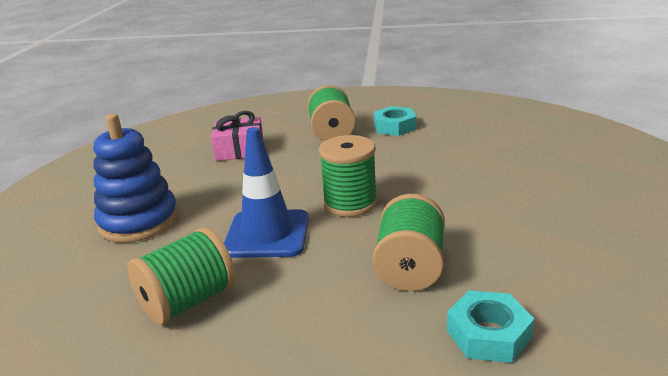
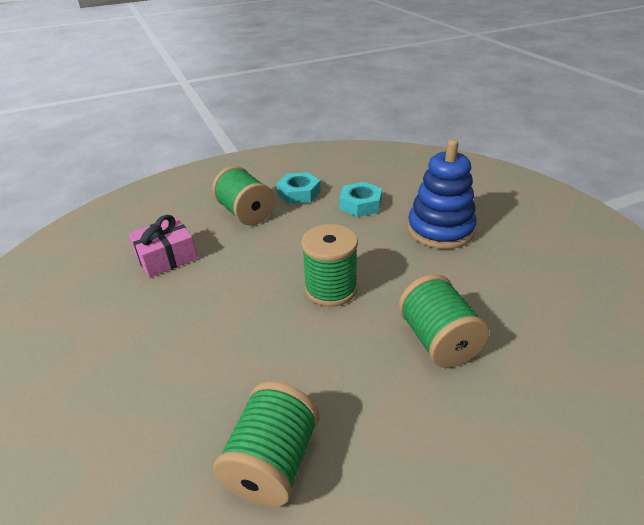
camera: 30 degrees left, 10 degrees up
(139, 221) = (125, 383): blue stacking toy -> blue stacking toy (440, 230)
(267, 234) = (283, 350): blue traffic cone -> none
(488, 334) = (547, 383): turquoise nut -> turquoise nut (360, 204)

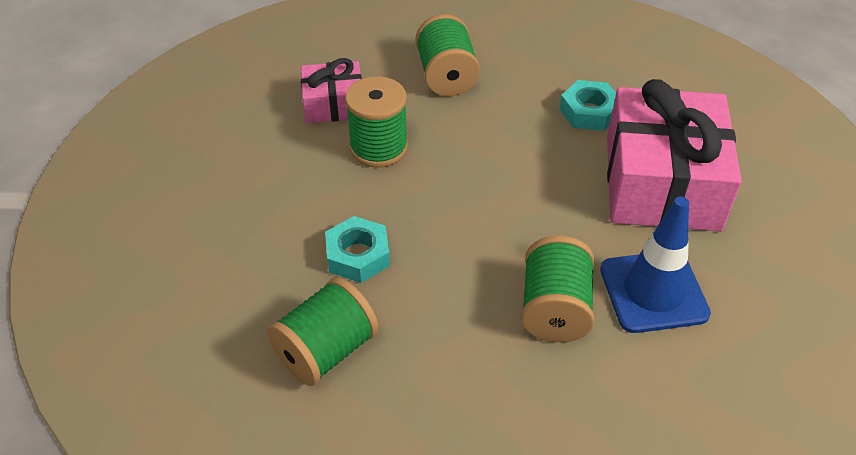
camera: 25 degrees right, 10 degrees up
(299, 193) = (525, 69): turquoise nut -> turquoise nut (358, 255)
(331, 289) = (482, 208): green spool -> green spool (378, 148)
(440, 230) = (661, 182): blue stacking toy -> pink gift
(494, 300) = (653, 292): none -> blue traffic cone

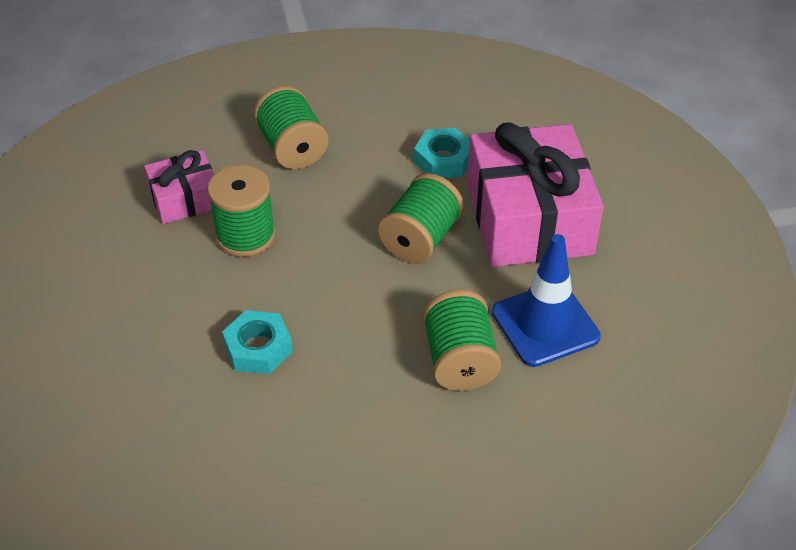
camera: 15 degrees left, 0 degrees up
(326, 351) = (256, 446): green spool -> green spool (420, 239)

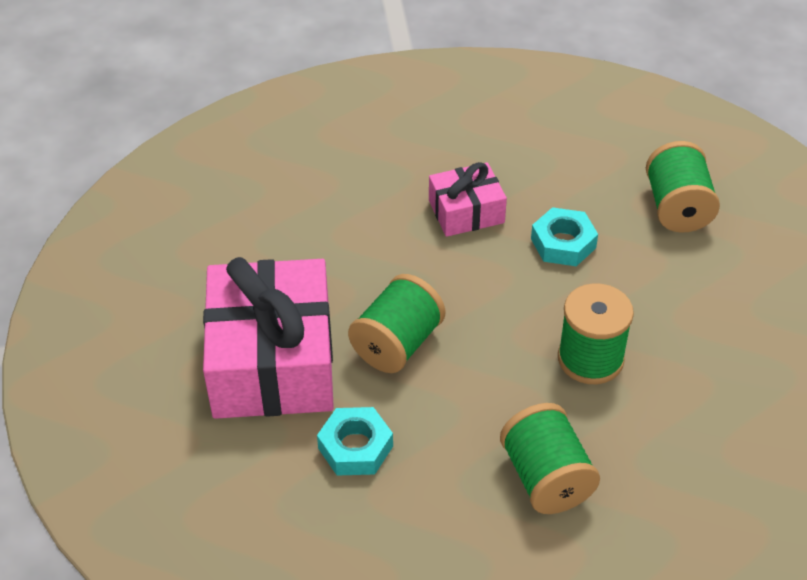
camera: 175 degrees left, 0 degrees up
(185, 199) = (668, 410): pink gift -> pink gift (466, 211)
(459, 360) = (376, 223): green spool -> green spool (677, 208)
(545, 324) = (289, 249): blue traffic cone -> none

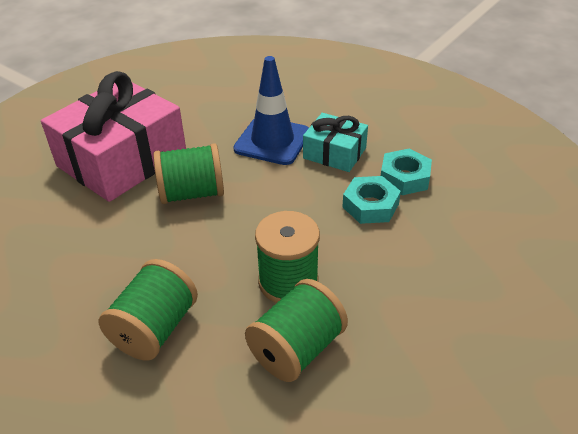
camera: 45 degrees right, 5 degrees down
(355, 447) = (90, 228): turquoise nut -> turquoise nut (404, 177)
(392, 237) = (272, 141): none -> blue traffic cone
(466, 211) = (334, 153): pink gift -> turquoise gift
(677, 208) = (486, 235): green spool -> green spool (297, 349)

